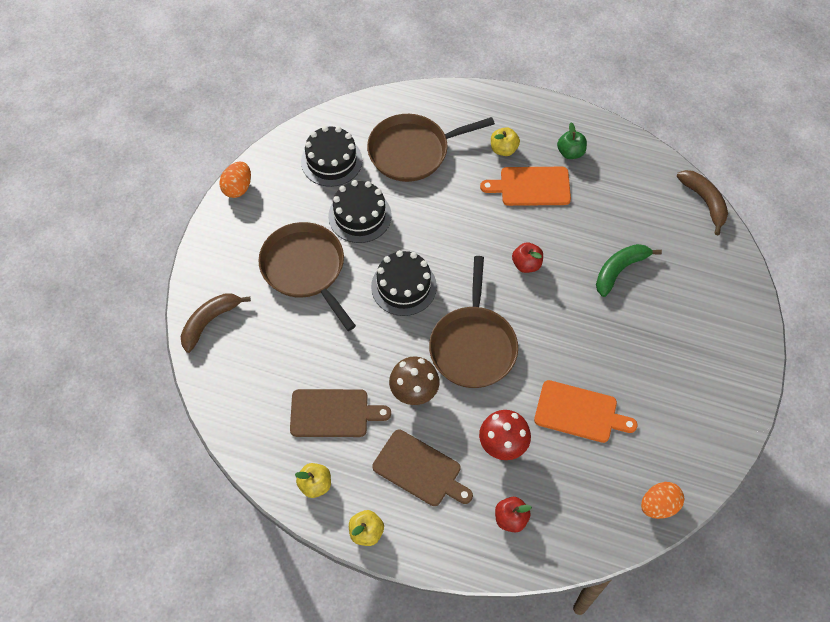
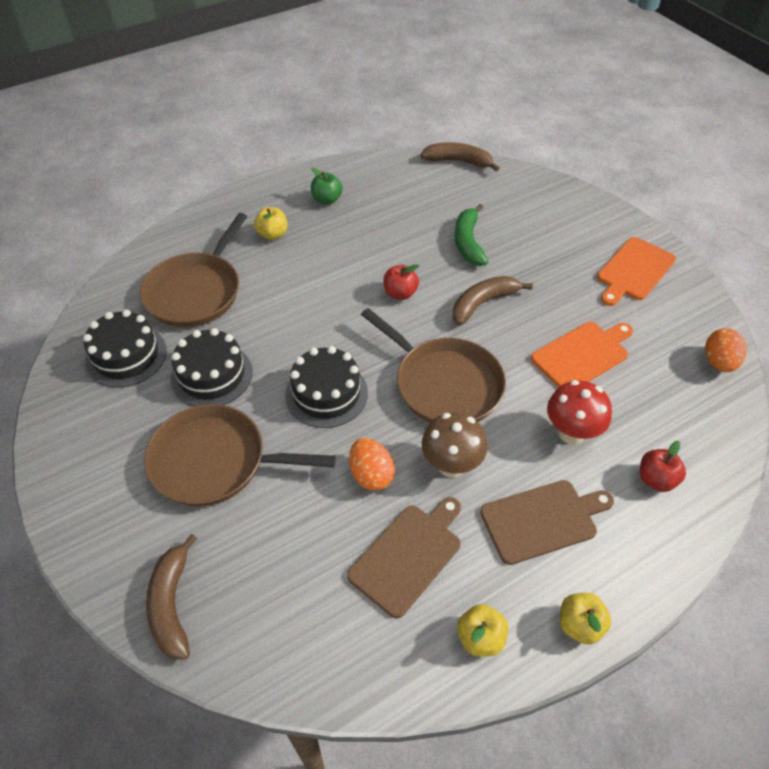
camera: 50 degrees left, 10 degrees down
(238, 188) = (49, 455): orange egg -> orange egg (371, 475)
(531, 186) = (329, 241): orange cutting board -> orange cutting board (634, 271)
(567, 320) = (483, 303): none -> brown banana

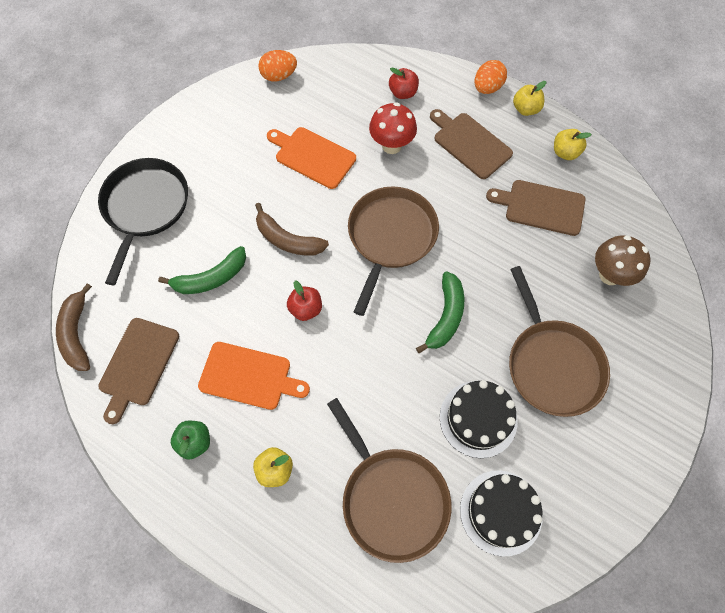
camera: 115 degrees left, 15 degrees up
(172, 604) = (663, 328): brown banana -> none
(196, 292) = (392, 499): brown pan -> brown pan turned 60 degrees clockwise
(326, 393) = (445, 316): black cake -> green banana
(371, 475) = (497, 253): orange egg -> orange egg (487, 88)
(411, 185) = (138, 365): none -> brown cutting board
(451, 465) = (460, 207): brown mushroom -> brown mushroom (610, 275)
(567, 220) = (145, 207): none -> black pan
(634, 271) = (197, 144): orange cutting board -> orange cutting board (249, 376)

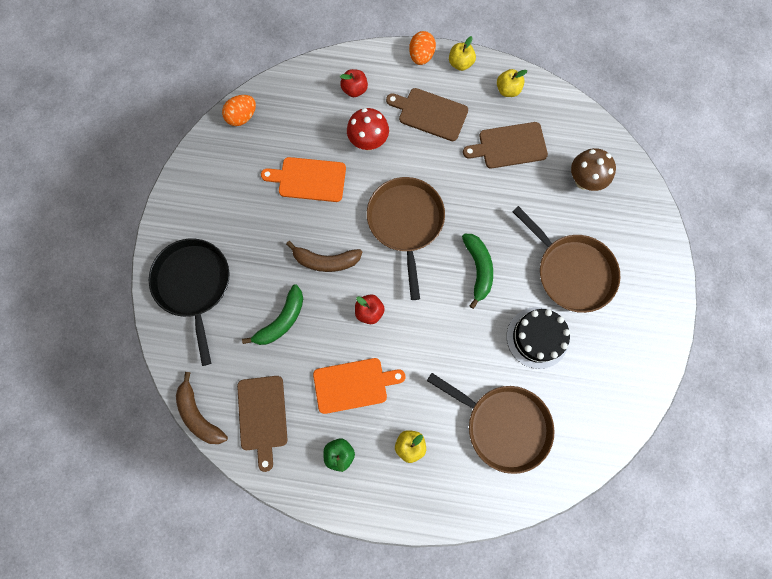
camera: 25 degrees left, 10 degrees up
(501, 512) = (583, 398): black cake -> none

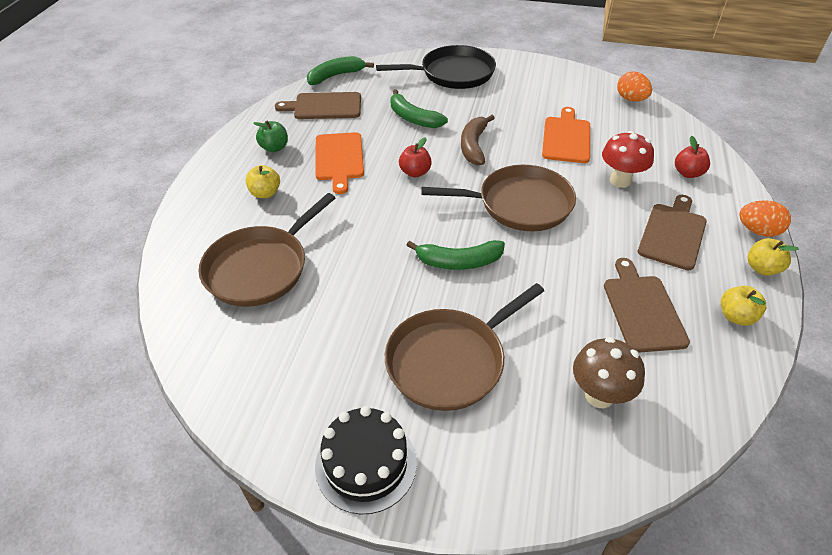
camera: 95 degrees right, 30 degrees down
(199, 414) = (336, 76): brown banana -> green banana
(537, 337) = (361, 311): black cake -> black cake (366, 464)

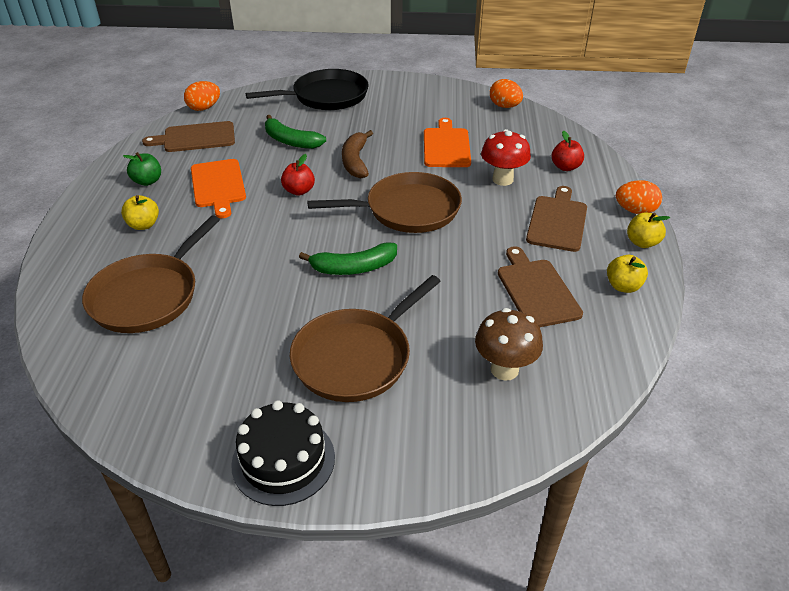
camera: 10 degrees left, 5 degrees down
(336, 76) = (204, 108): green banana -> orange egg

